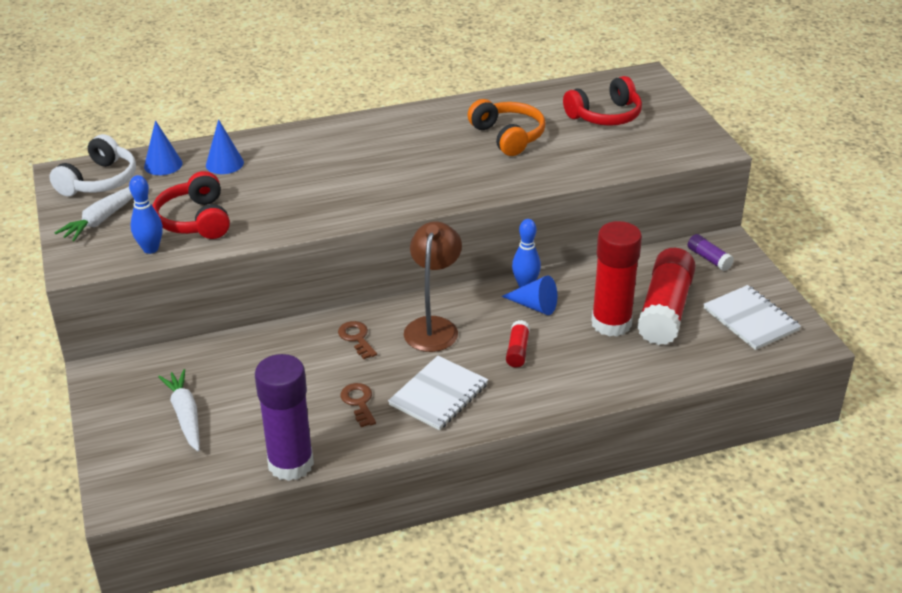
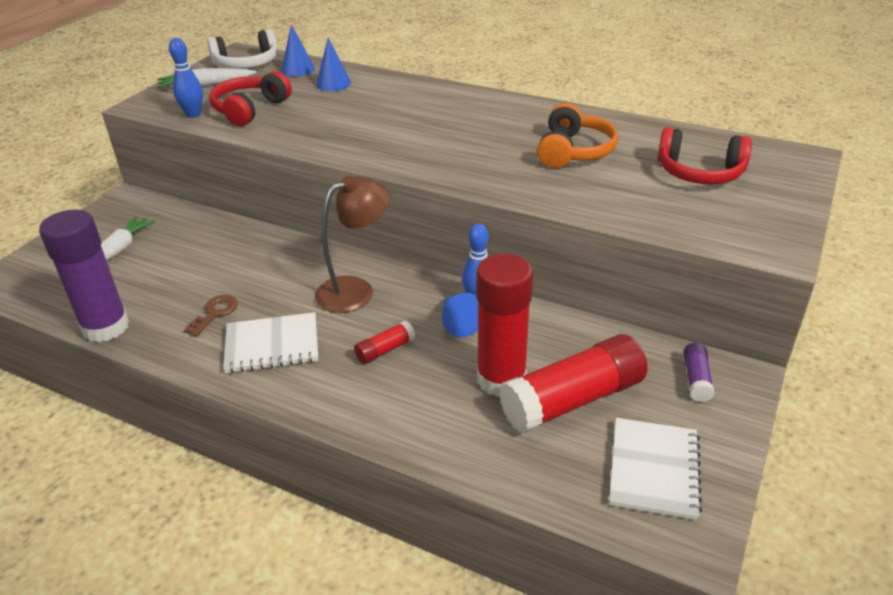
camera: 45 degrees right, 0 degrees up
(356, 338) = (292, 266): brown key -> none

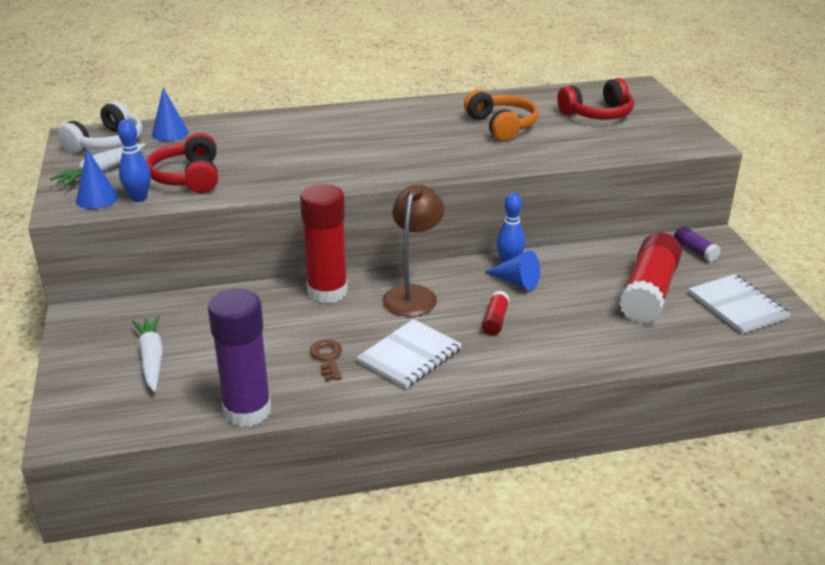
camera: 40 degrees left, 5 degrees down
(333, 84) = (227, 135): blue cone -> blue cone (97, 199)
(501, 379) = (593, 301): red glue stick -> red glue stick (327, 292)

